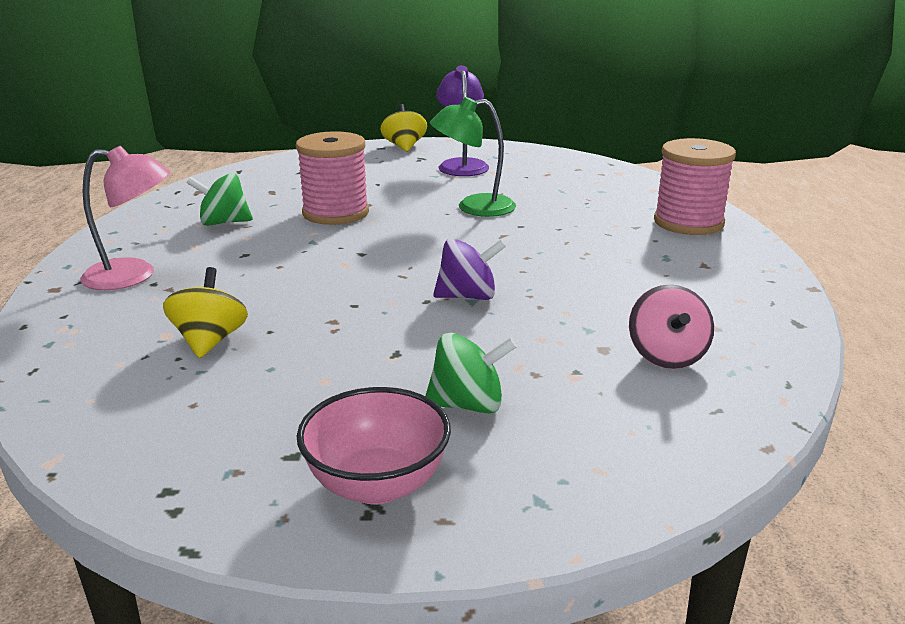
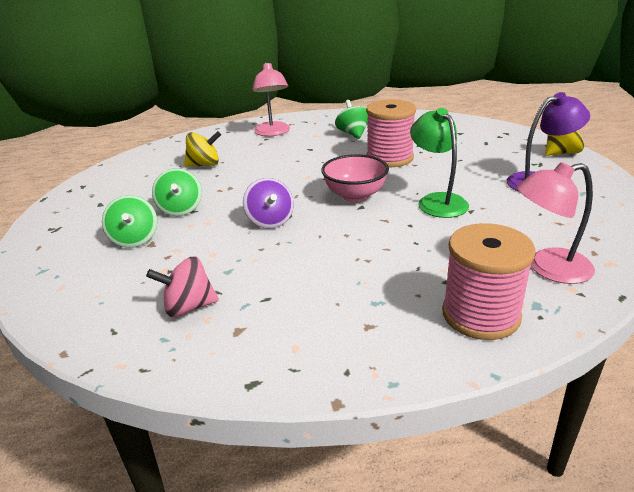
camera: 80 degrees right, 5 degrees up
(377, 484) = (71, 227): pink bowl -> pink bowl (355, 195)
(383, 364) = (180, 209): none -> green spinning top
(622, 191) = (548, 268): none -> pink lamp

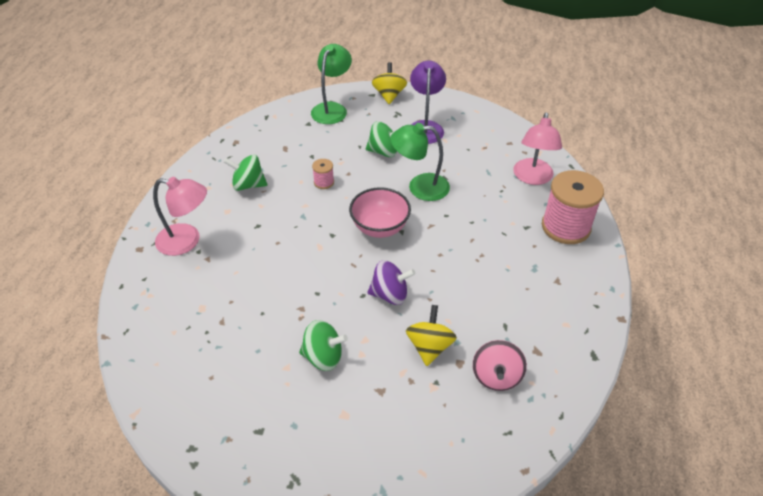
camera: 70 degrees left, 15 degrees up
(134, 239) = (364, 403): green spinning top -> green spinning top (383, 152)
(204, 164) = (226, 318): yellow spinning top -> yellow spinning top (429, 347)
(389, 158) = (324, 182): pink spool -> pink spool, size x0.45
(496, 136) = (332, 109): none -> green lamp

